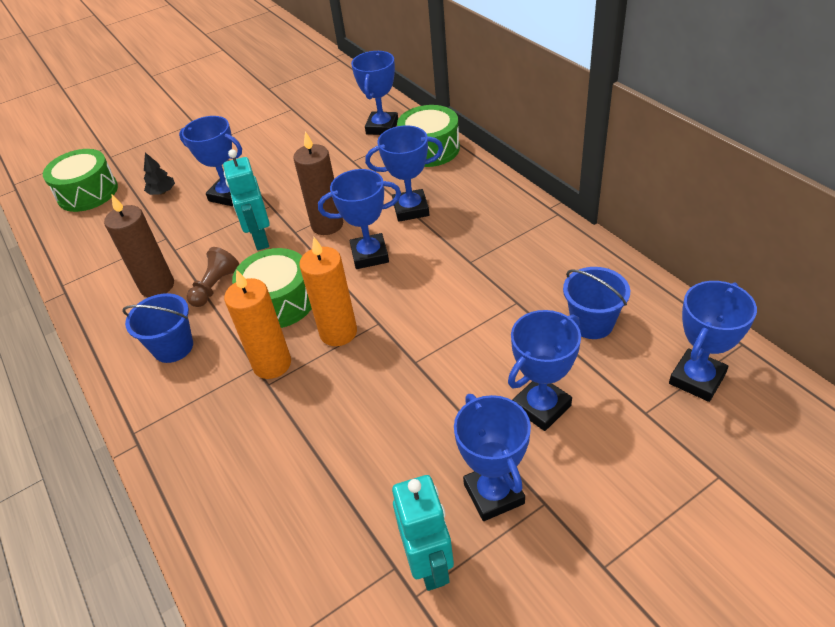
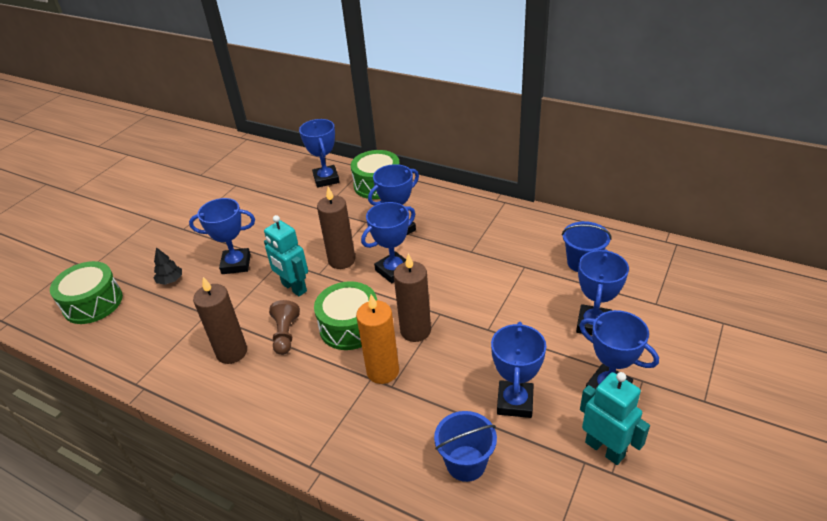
camera: 30 degrees left, 5 degrees down
(173, 347) = (288, 391): blue bucket -> blue bucket (466, 463)
(338, 332) = (415, 331): orange candle -> brown candle
(697, 379) = (668, 273): blue trophy -> blue trophy (515, 402)

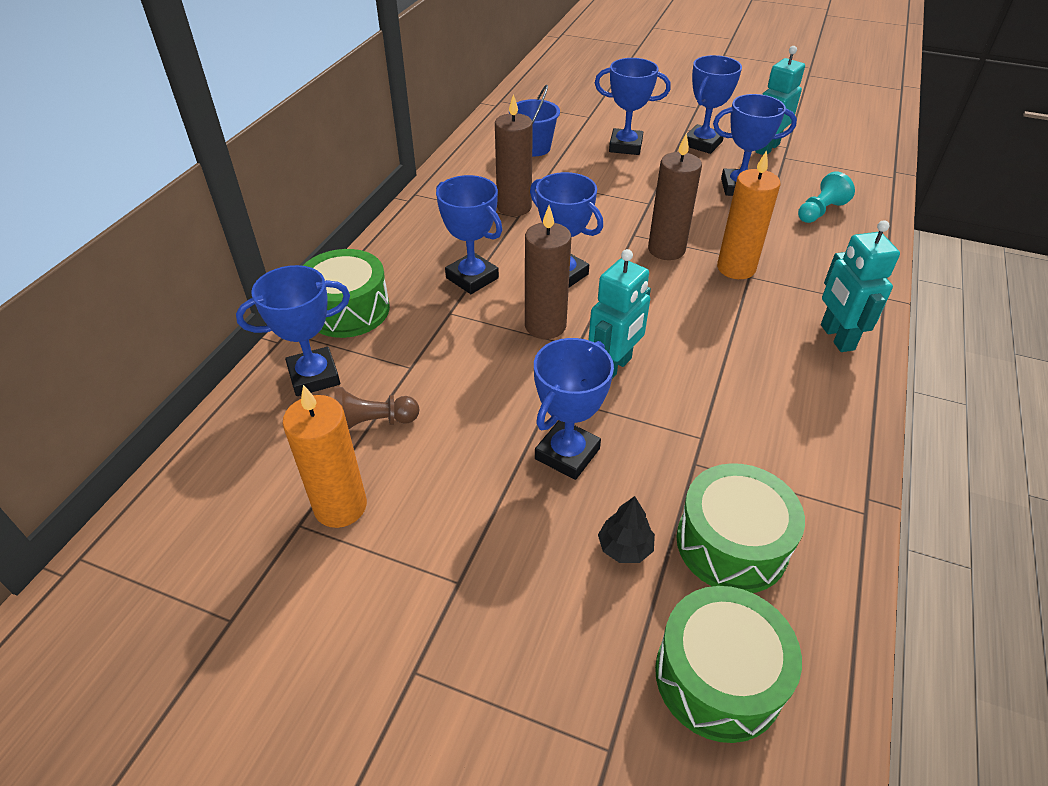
camera: 100 degrees left, 5 degrees up
(232, 352) = (760, 409): brown candle -> brown candle (514, 207)
(236, 264) = (567, 454): blue trophy -> blue trophy turned 45 degrees clockwise
(239, 194) = (340, 506): none -> orange candle
(282, 417) = (836, 337): none -> turquoise robot
(285, 334) = (708, 359): brown pawn -> brown pawn (372, 423)
(350, 326) = (675, 301): green drum -> green drum (731, 543)
(466, 463) = (820, 211): blue bucket -> turquoise pawn

